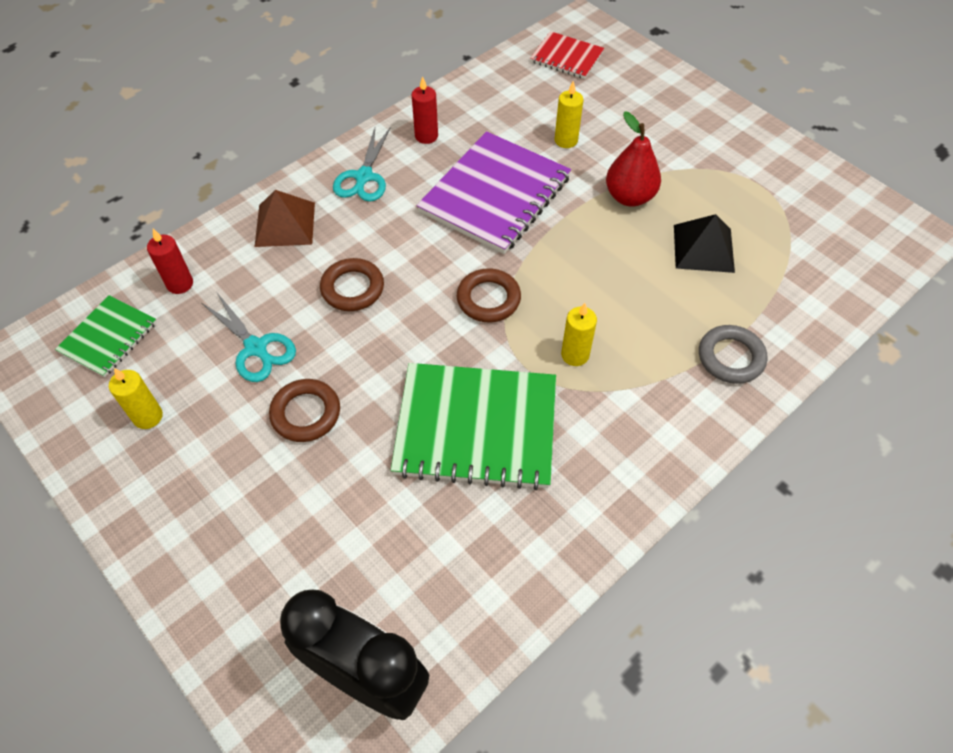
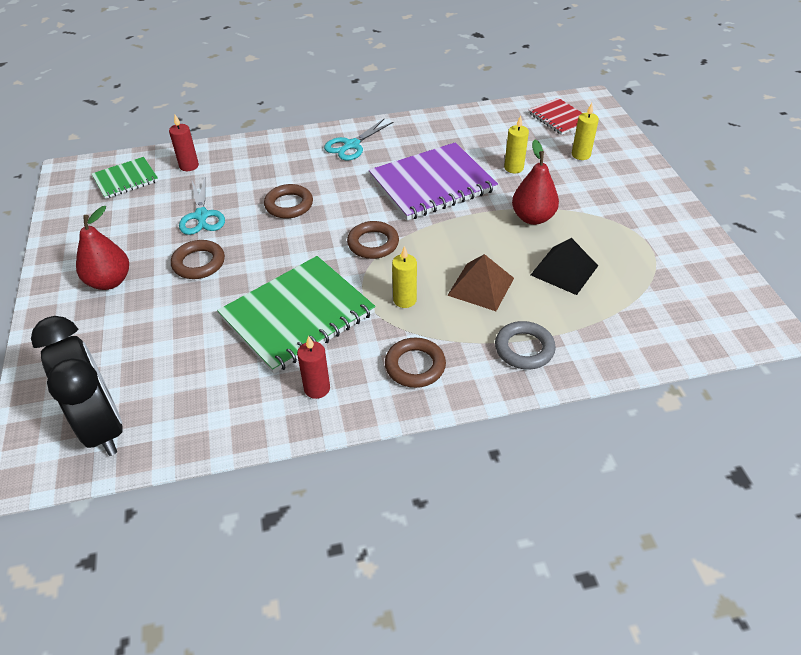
camera: 30 degrees right, 10 degrees down
(148, 416) = (110, 228): yellow candle -> yellow candle (581, 155)
(212, 489) = (109, 281): none -> red pear
(285, 224) = (278, 155): brown pyramid -> brown pyramid (481, 286)
(426, 136) = (414, 135): red candle -> red candle (317, 388)
(476, 427) = (297, 315): green notebook -> green notebook turned 75 degrees counterclockwise
(643, 428) = (415, 366): none -> brown ring

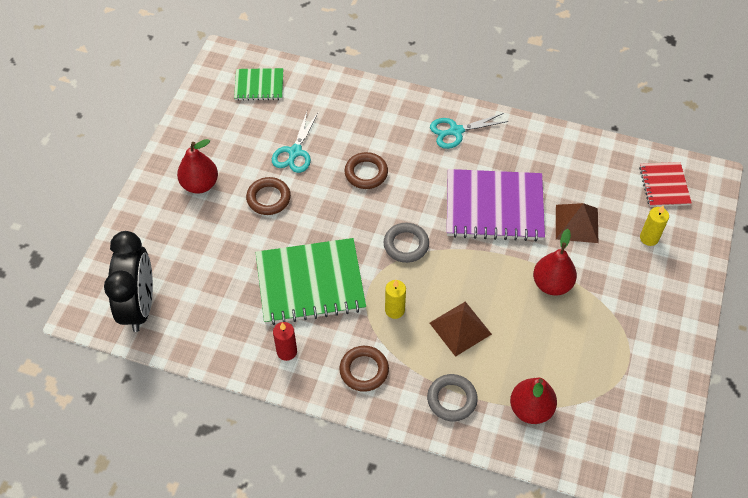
camera: 30 degrees right, 10 degrees up
(189, 166) = (313, 93): red candle -> none
(373, 243) = (406, 245): brown ring -> grey ring
(513, 168) = (577, 223): yellow candle -> brown pyramid
(564, 270) = (537, 348): black pyramid -> none
(603, 321) = (530, 409): none -> red pear

